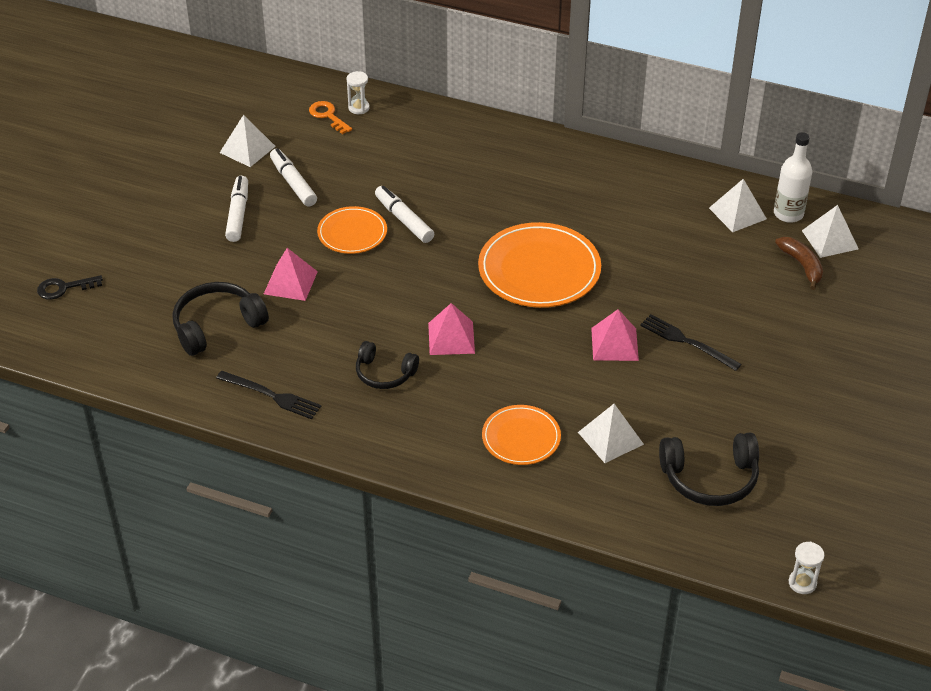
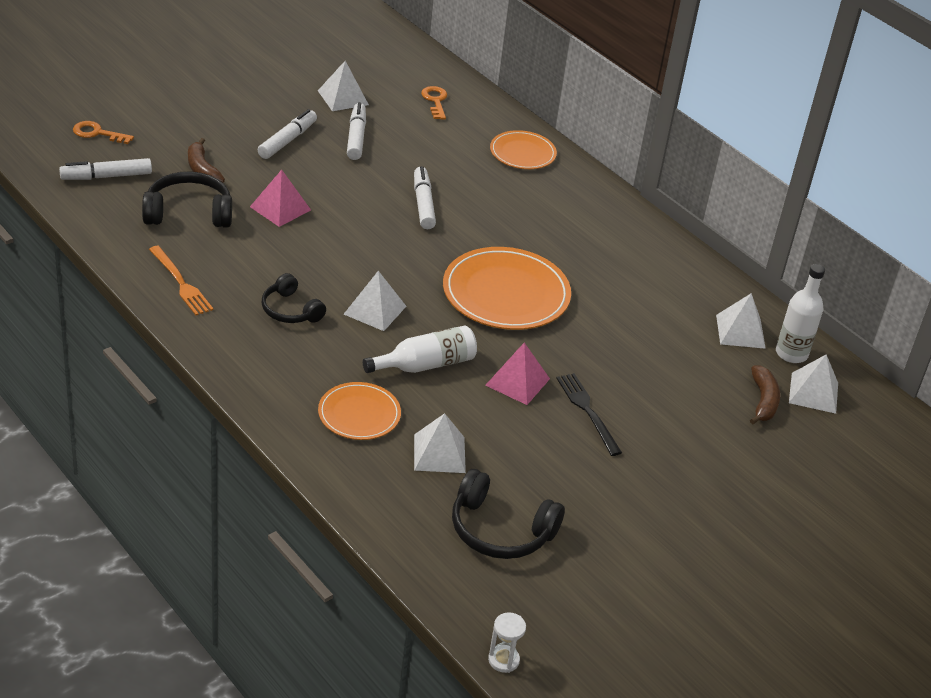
camera: 25 degrees right, 5 degrees down
(64, 288) = (97, 133): black key -> orange key
(112, 327) = (106, 176): none -> white marker
(190, 278) = (202, 170): none -> brown banana
(271, 395) = (180, 283): black fork -> orange fork
(352, 233) = (369, 195): orange plate -> orange plate (522, 153)
(359, 108) = (468, 106): white hourglass -> none
(451, 338) = (375, 310): pink pyramid -> white pyramid
(533, 366) = (425, 364): none -> white bottle

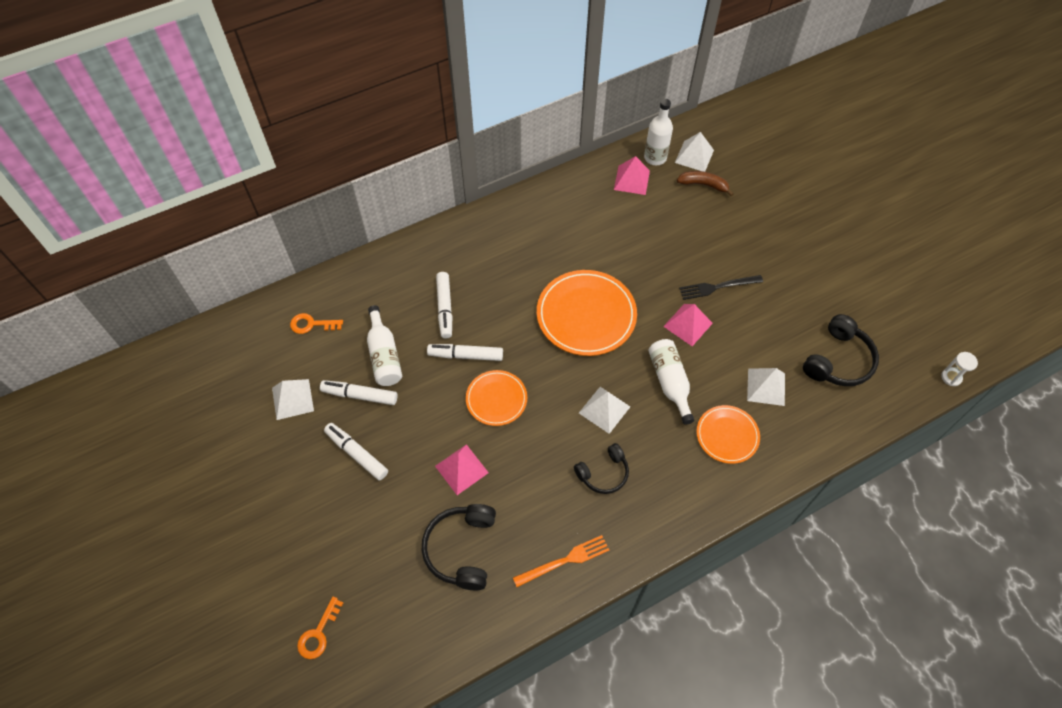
camera: 75 degrees left, 20 degrees up
(106, 176) = (395, 625): white marker -> white marker (445, 308)
(202, 170) = (394, 533): brown banana -> none
(409, 149) = (384, 355): none -> white bottle
(522, 153) = (401, 272): orange plate -> orange plate (496, 399)
(740, 331) = (631, 180): white pyramid -> pink pyramid

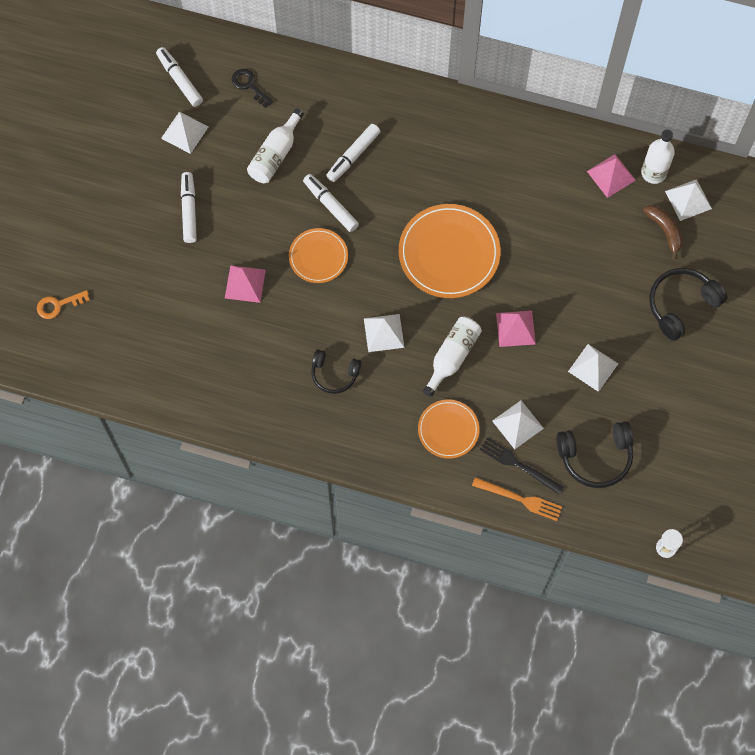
camera: 45 degrees right, 10 degrees up
(312, 324) = (249, 85): orange key -> black key
(360, 395) = (230, 170): white marker -> white marker (179, 80)
(461, 549) = (192, 335): black headphones -> black headphones (681, 305)
(564, 561) = (247, 404): orange fork -> orange fork (520, 499)
(718, 287) = (573, 321): black fork -> black fork (518, 465)
(765, 304) = (593, 367): none -> white pyramid

